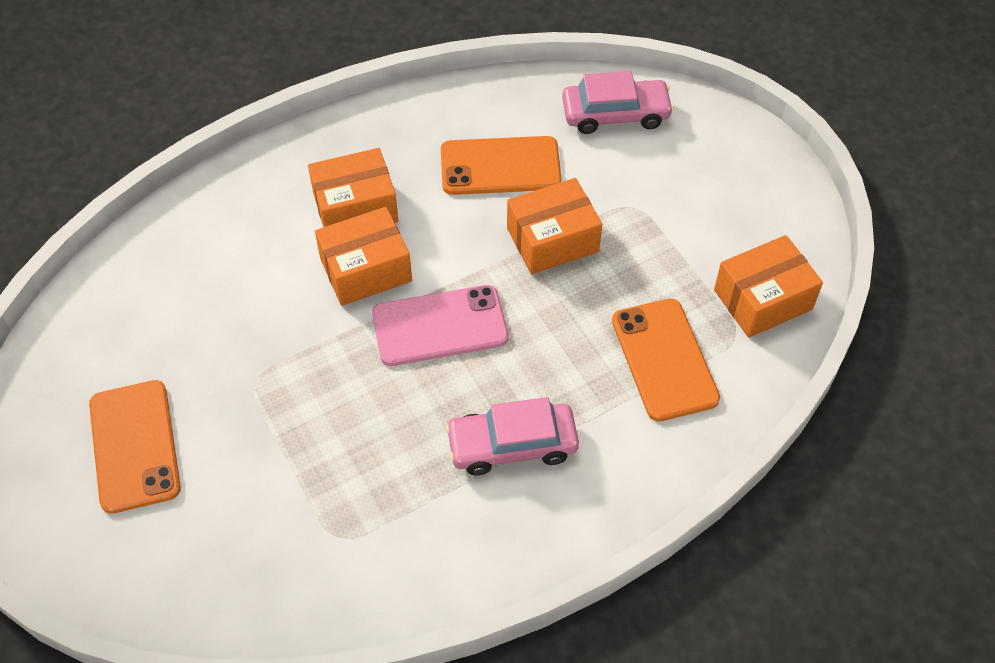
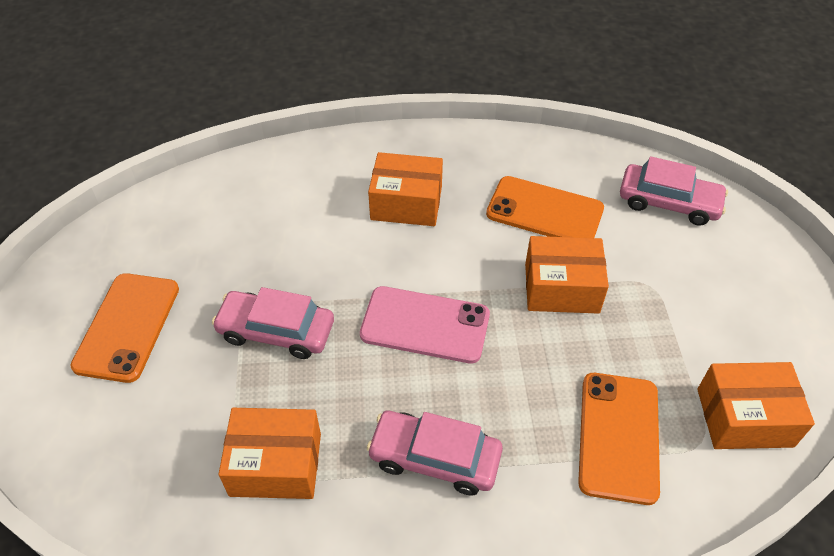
camera: 25 degrees right, 5 degrees down
(295, 389) = (276, 331): none -> pink car
(366, 270) = (388, 255): orange box -> orange box (276, 464)

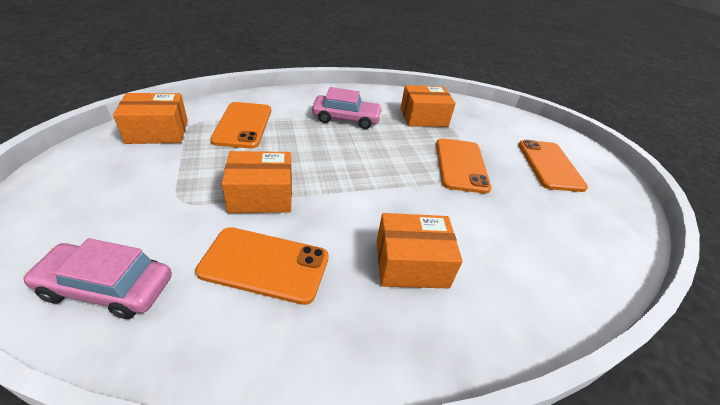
camera: 165 degrees right, 10 degrees down
(276, 331) = (461, 165): pink car -> orange phone
(425, 325) = (366, 170): pink phone -> none

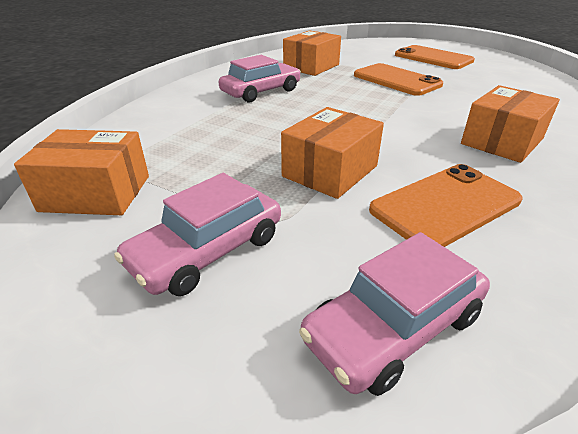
camera: 40 degrees left, 5 degrees down
(133, 191) = (208, 251): none -> pink car
(157, 131) = (96, 193): orange box -> orange box turned 60 degrees clockwise
(243, 125) = (182, 139): orange phone -> none

